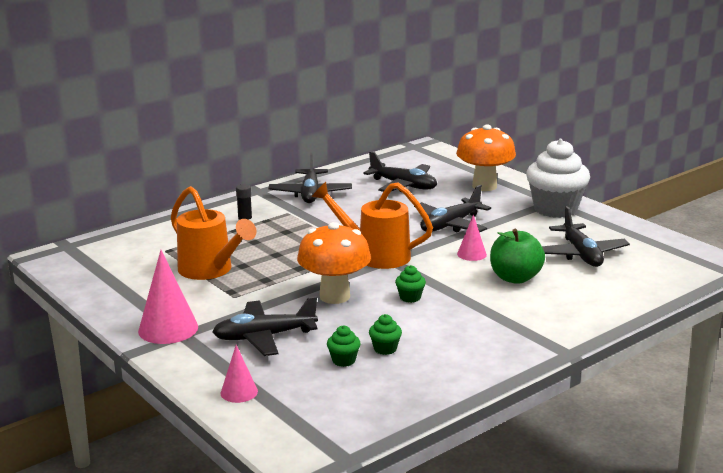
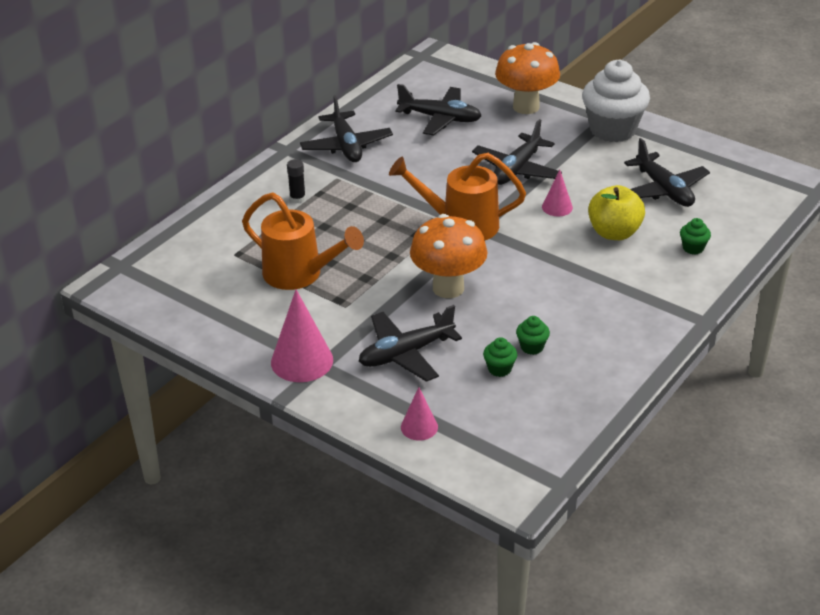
camera: 15 degrees left, 15 degrees up
(410, 297) = (524, 276): green cupcake -> green cupcake (693, 248)
(515, 278) = (614, 233): green apple -> yellow apple

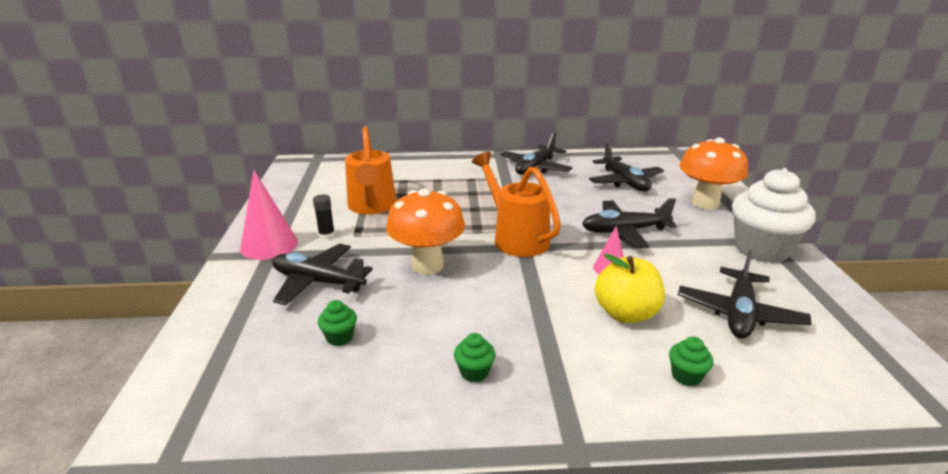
camera: 50 degrees right, 10 degrees down
(297, 198) = (454, 176): black glue stick -> black glue stick (326, 235)
(419, 427) = (217, 330): pink cone -> none
(532, 347) = (392, 342): green cupcake -> green cupcake (474, 372)

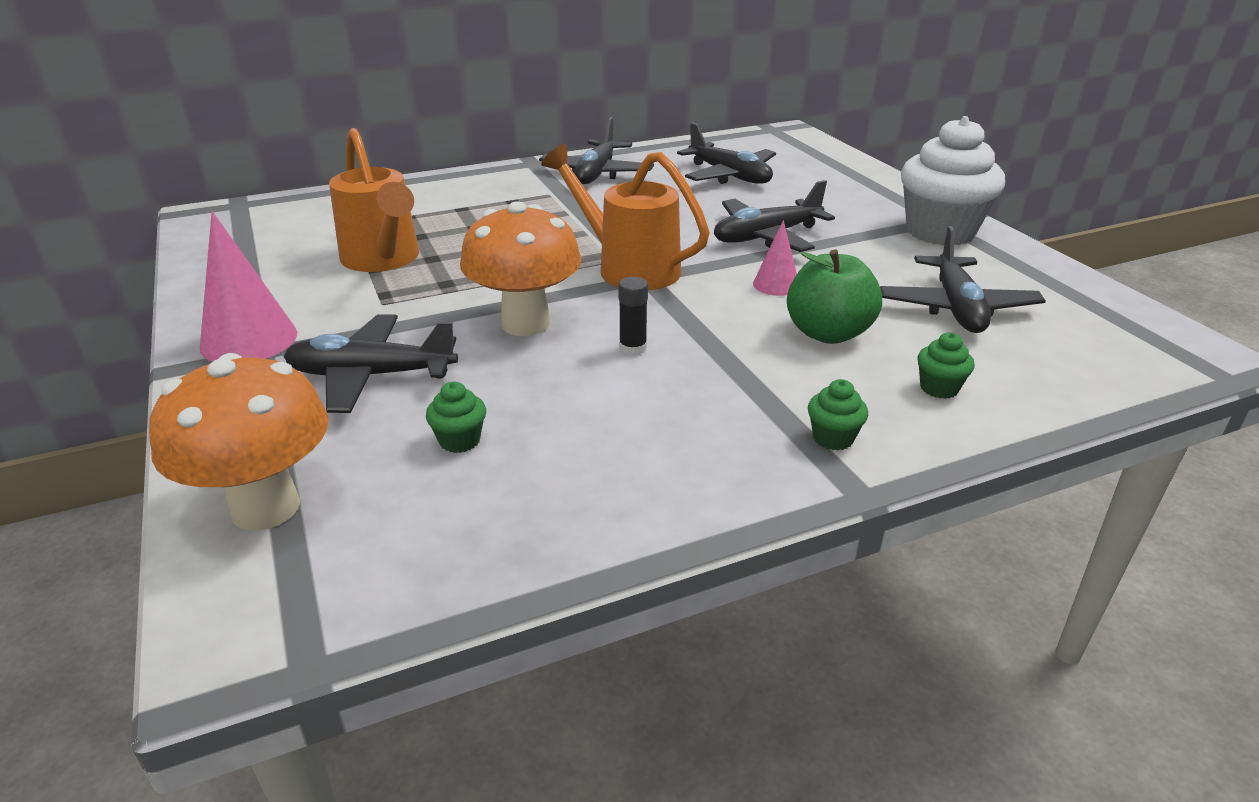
camera: 20 degrees left, 5 degrees up
(326, 235) = (337, 310): black glue stick -> black glue stick (633, 348)
(474, 372) = (682, 441): green cupcake -> green cupcake (833, 438)
(626, 313) = (828, 333): yellow apple -> green apple
(705, 203) = (845, 188): orange mushroom -> orange mushroom (265, 507)

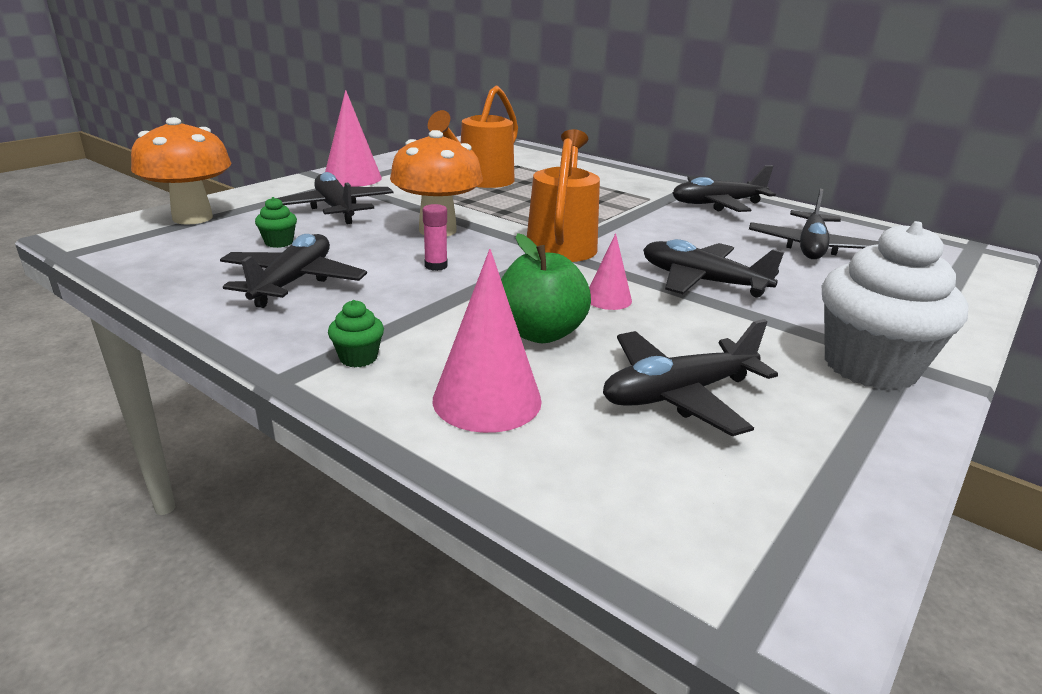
camera: 60 degrees right, 5 degrees down
(608, 449) = (293, 282): none -> black plane
(633, 348) = (436, 266): black glue stick -> pink glue stick
(939, 388) = (487, 400): green cupcake -> pink cone

